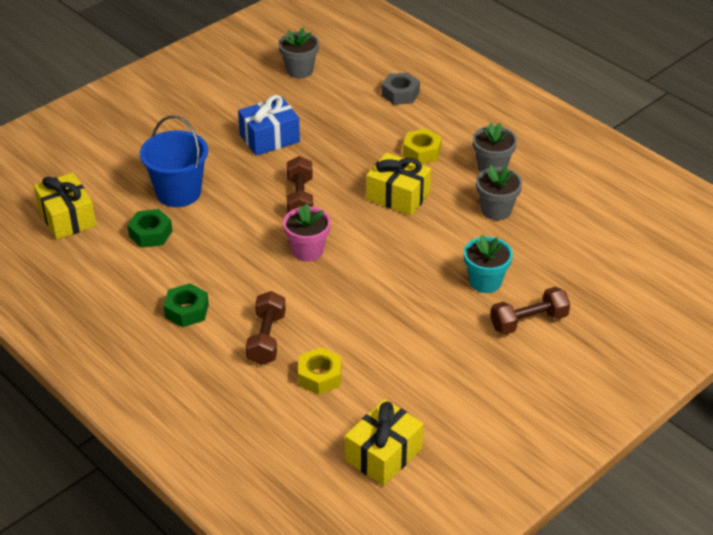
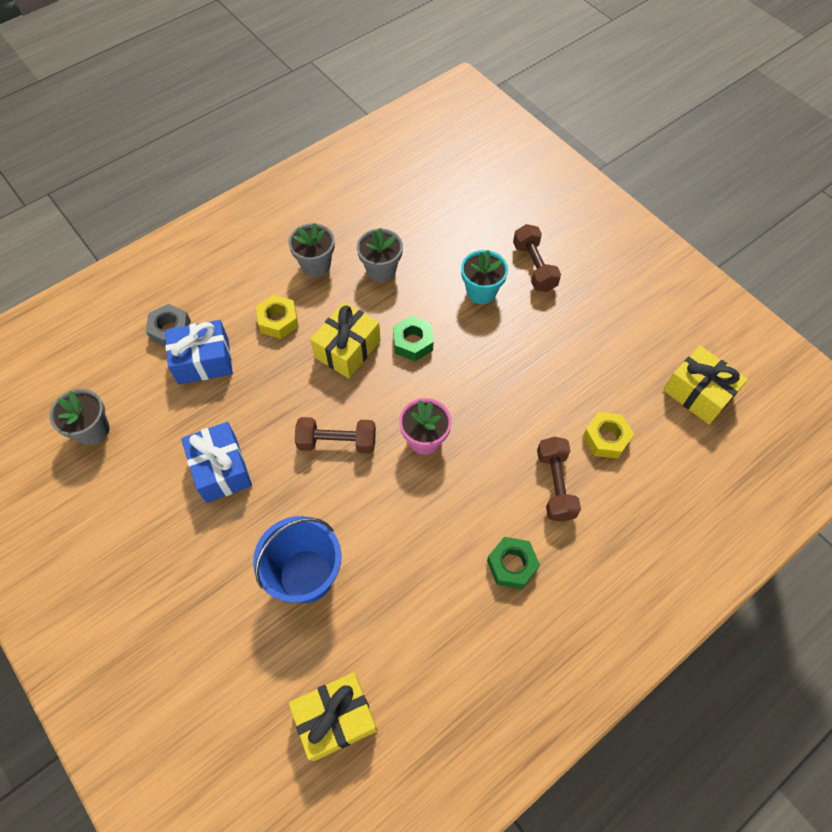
camera: 85 degrees left, 20 degrees up
(150, 234) = (378, 608): green nut -> green nut (413, 342)
(266, 339) = (555, 485): brown dumbbell -> brown dumbbell turned 75 degrees clockwise
(372, 115) = (203, 361): none -> blue gift

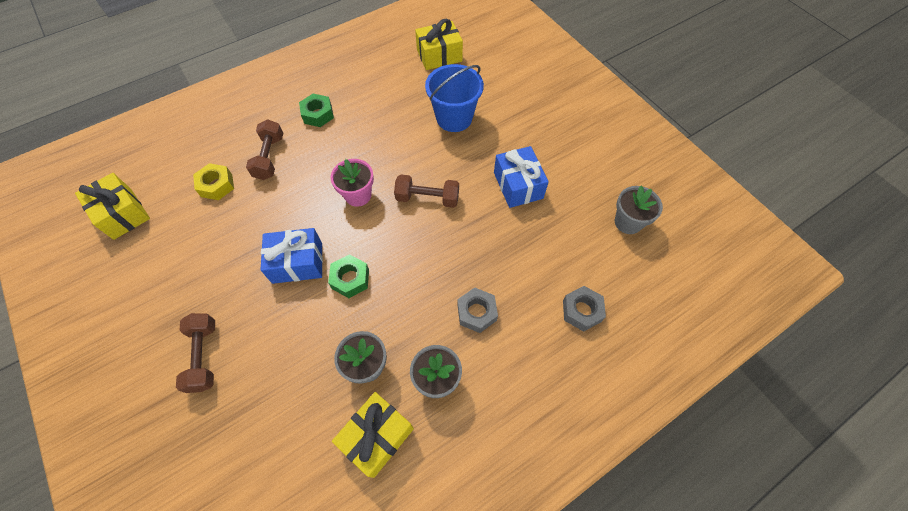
camera: 175 degrees left, 0 degrees up
(203, 361) = (545, 276): blue gift -> blue gift (297, 263)
(278, 321) = (476, 312): yellow nut -> grey nut
(347, 349) = (412, 277): yellow gift -> yellow gift (377, 436)
(481, 291) = (269, 330): turquoise flower pot -> none

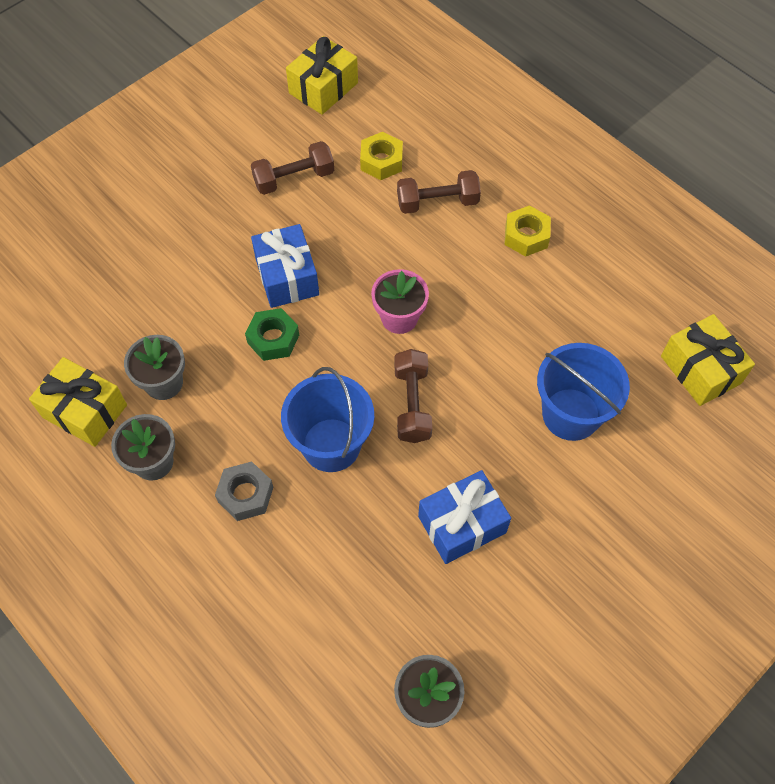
camera: 80 degrees right, 0 degrees up
(204, 356) = (162, 223): brown dumbbell -> brown dumbbell (294, 178)
(318, 114) = (526, 236): green nut -> yellow nut
(448, 251) = (331, 445): none -> blue bucket
(581, 311) = (264, 633): grey nut -> none

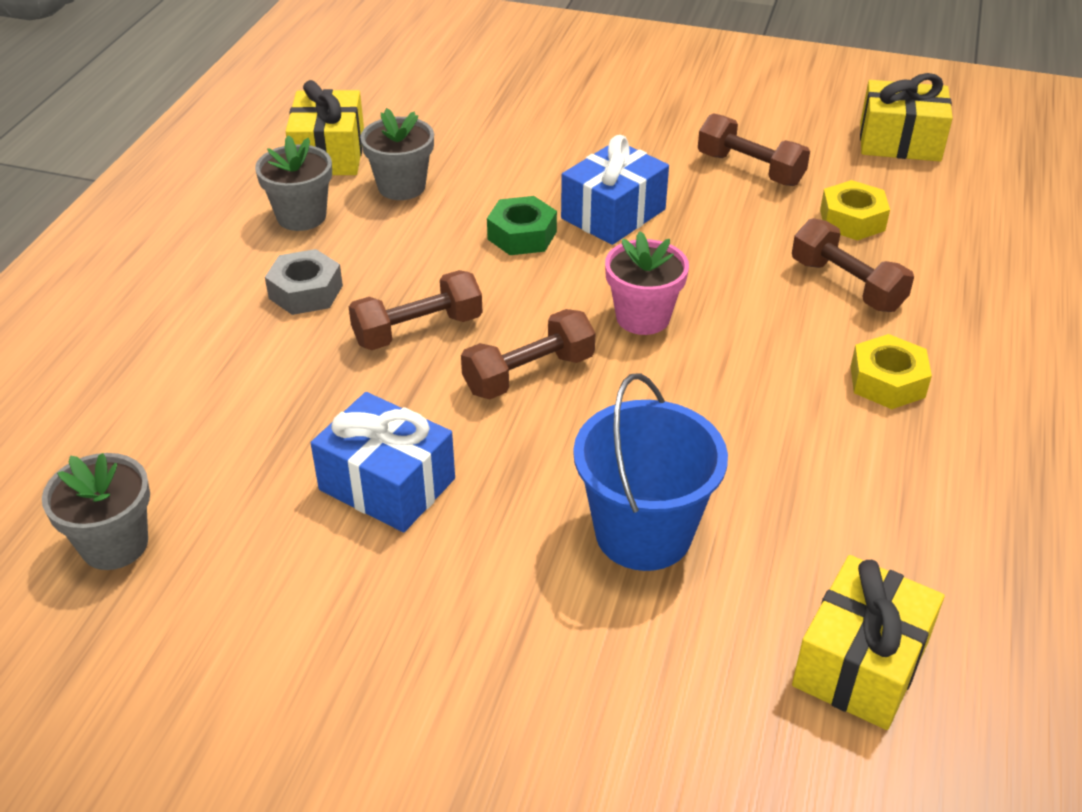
camera: 60 degrees right, 20 degrees down
(331, 445) = (418, 330): blue bucket -> brown dumbbell

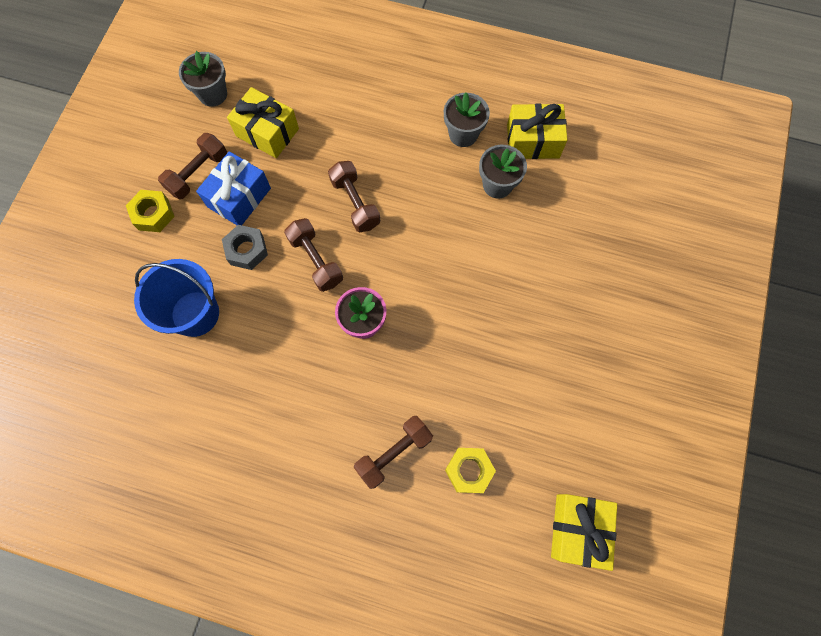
camera: 90 degrees right, 30 degrees up
(306, 292) = (390, 145): grey nut -> grey nut (247, 250)
(522, 235) = (446, 255): green nut -> none
(613, 214) = (471, 310): blue gift -> none
(750, 169) = (531, 407): brown dumbbell -> brown dumbbell (198, 173)
(860, 663) = (104, 406): yellow gift -> yellow gift (267, 132)
(887, 381) = (299, 460): yellow nut -> yellow nut (153, 214)

